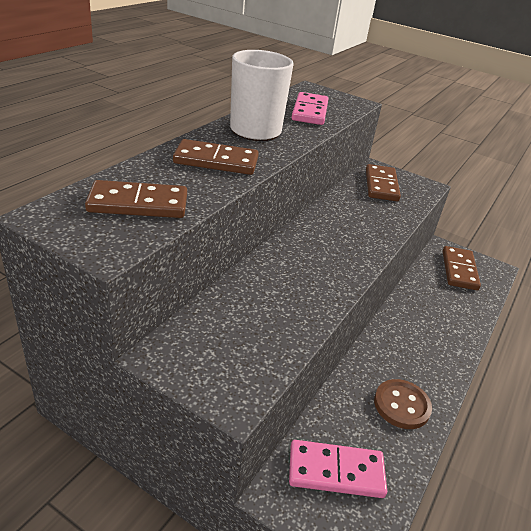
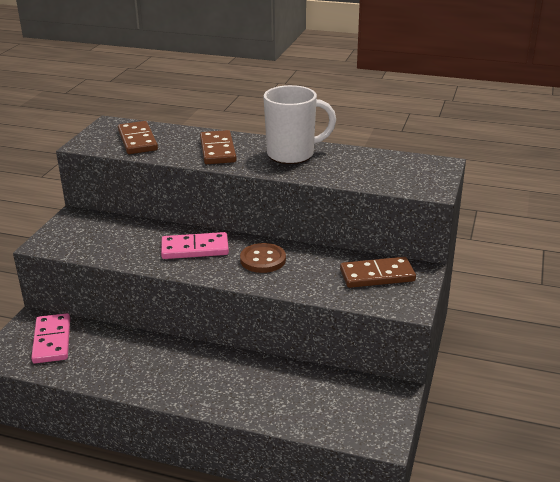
camera: 80 degrees right, 5 degrees down
(310, 111) = (368, 170): pink domino -> pink domino (195, 249)
(401, 405) = (121, 368): brown button -> brown button (263, 260)
(459, 270) = (354, 405): brown domino -> none

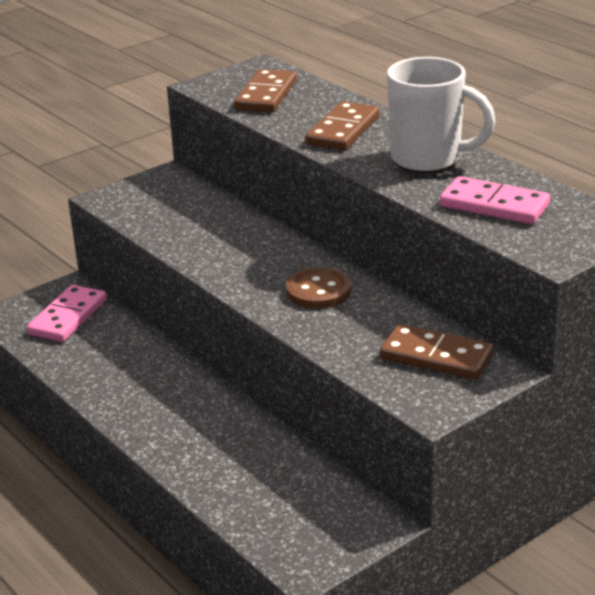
camera: 35 degrees right, 0 degrees up
(195, 249) = (255, 253): pink domino -> pink domino (494, 205)

